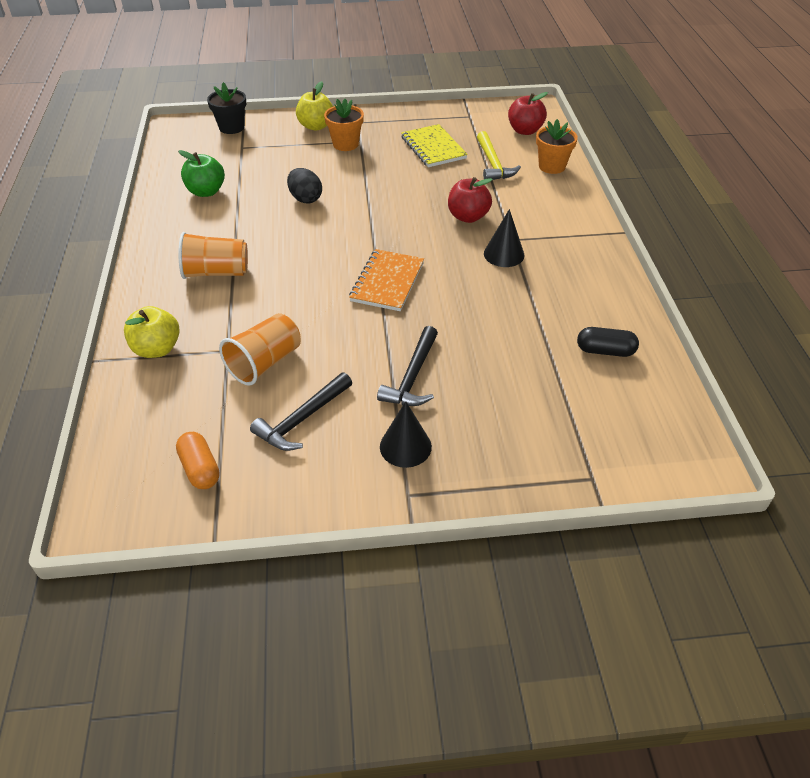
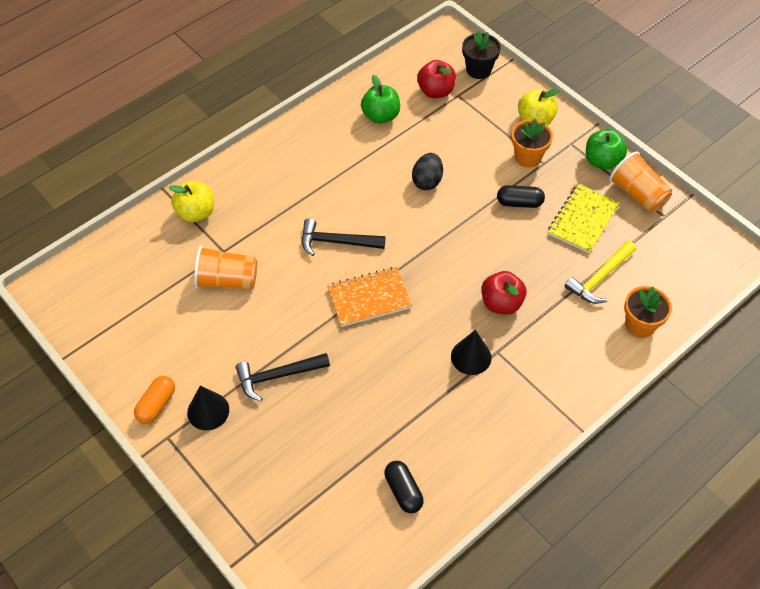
camera: 55 degrees right, 10 degrees up
(200, 469) = (114, 310): orange capsule -> orange capsule (156, 405)
(216, 272) = (295, 189): orange cup -> orange cup (637, 194)
(302, 419) = (191, 336): black hammer -> black hammer (337, 242)
(383, 166) = (519, 203): none -> black capsule
(391, 117) = (602, 161): none -> green apple
(525, 131) = (682, 272): red apple -> red apple (436, 91)

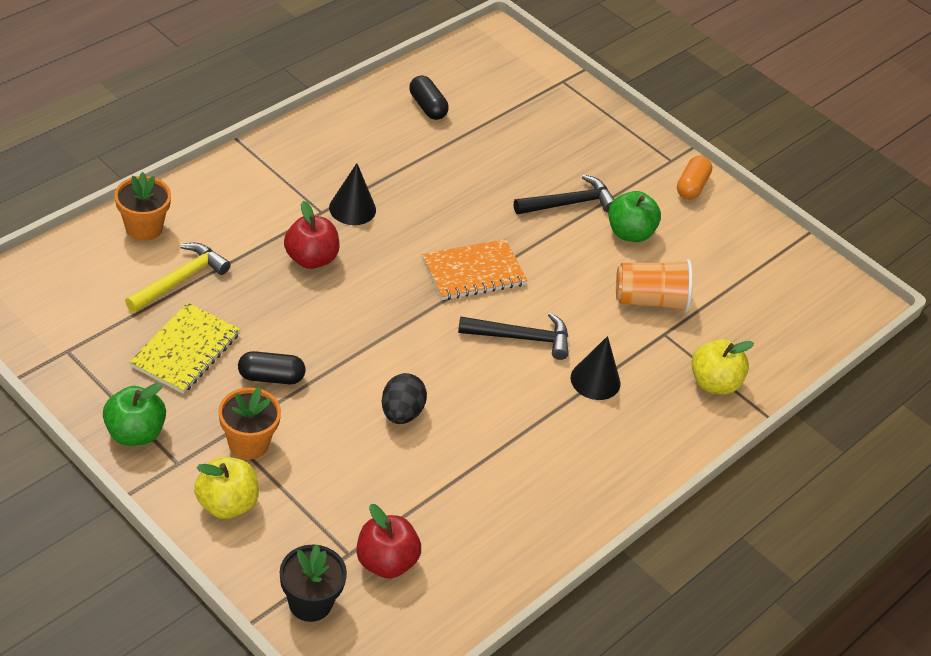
camera: 170 degrees right, 10 degrees down
(208, 411) = (636, 178): black cone -> black cone (595, 380)
(381, 116) = (474, 519): green apple -> green apple (629, 233)
(637, 194) = (96, 382): orange cup -> none

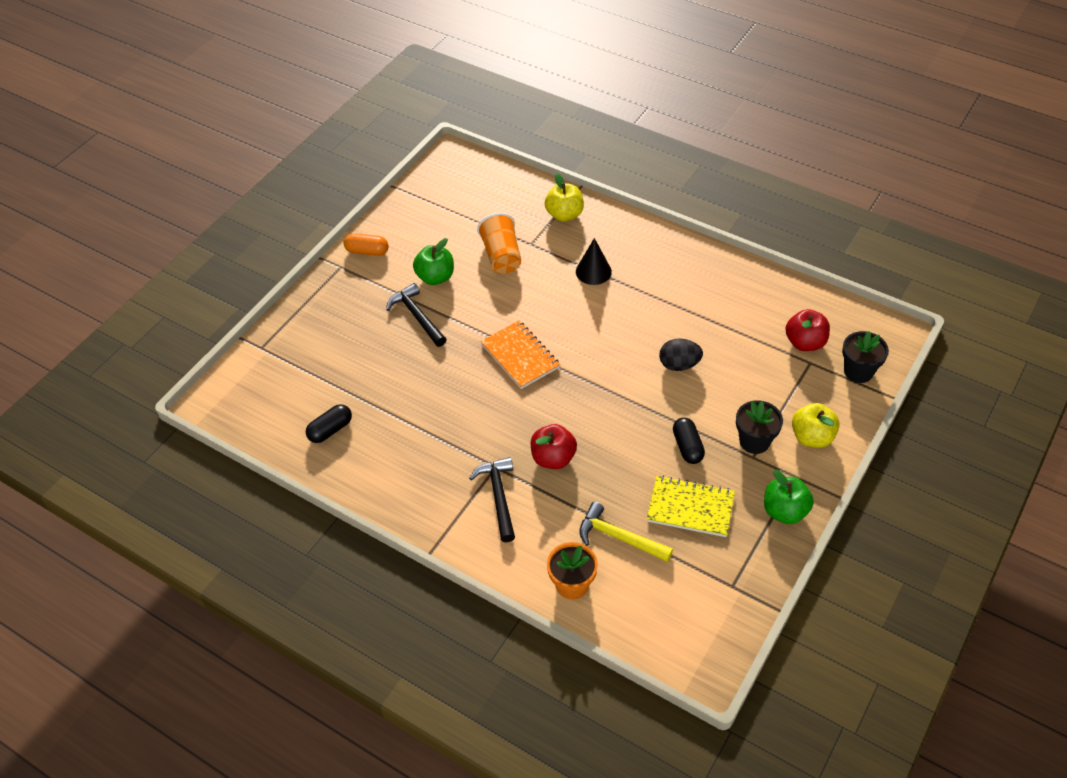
camera: 95 degrees left, 5 degrees up
(248, 443) = (754, 441): orange flower pot -> black flower pot
(352, 208) = (482, 447): black cone -> none
(521, 338) = (574, 316): black hammer -> black hammer (498, 497)

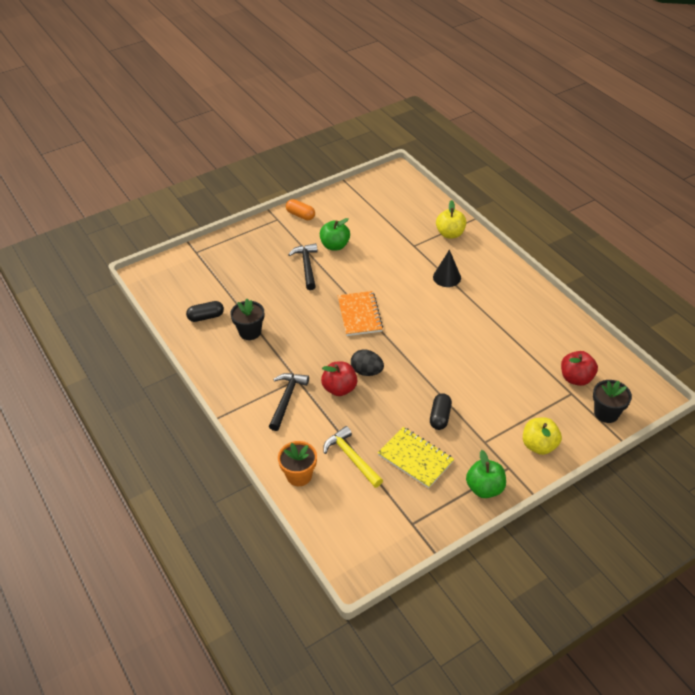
camera: 25 degrees right, 5 degrees down
(502, 256) = (388, 246): orange cup -> none
(679, 365) = (469, 360): black egg -> black egg (367, 371)
(754, 441) = (492, 432): black flower pot -> black flower pot (250, 332)

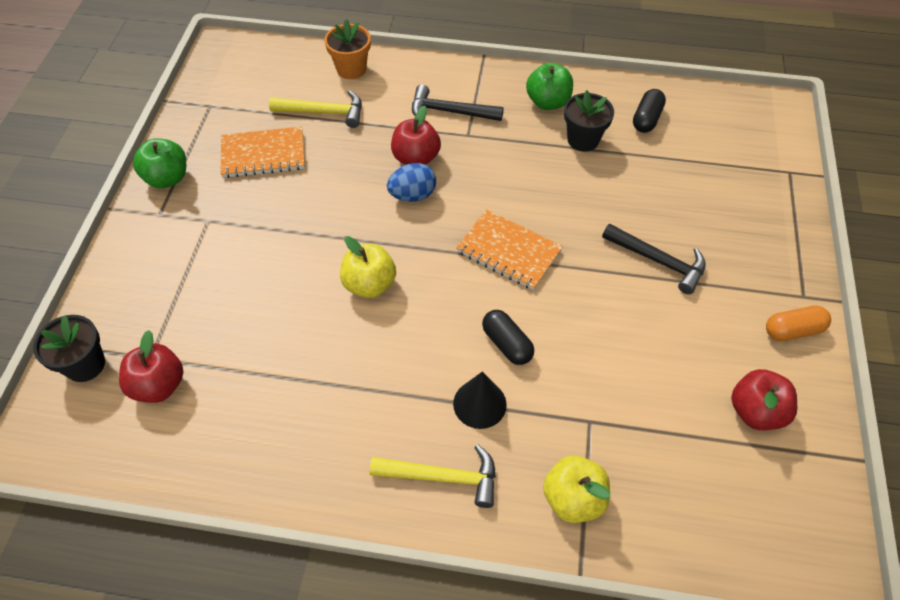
camera: 130 degrees right, 10 degrees up
(286, 399) = (450, 112): black hammer -> black hammer turned 135 degrees clockwise
(335, 246) = (677, 321): green apple -> green apple (548, 102)
(354, 209) = (755, 411): none -> red apple
(367, 371) = (412, 195): black egg -> blue egg
(415, 458) = (263, 154): yellow notebook -> orange notebook
(440, 417) = (281, 209): black capsule -> black capsule (506, 344)
(488, 269) = (442, 477): none -> yellow hammer
(539, 445) = (143, 261): yellow apple -> yellow apple (369, 284)

